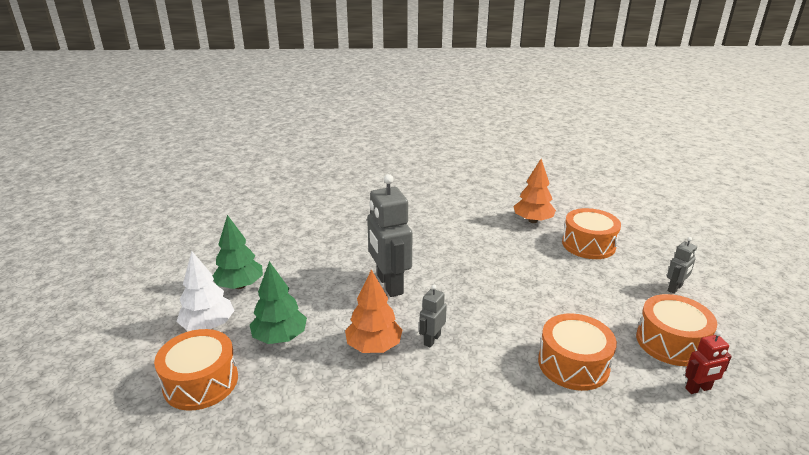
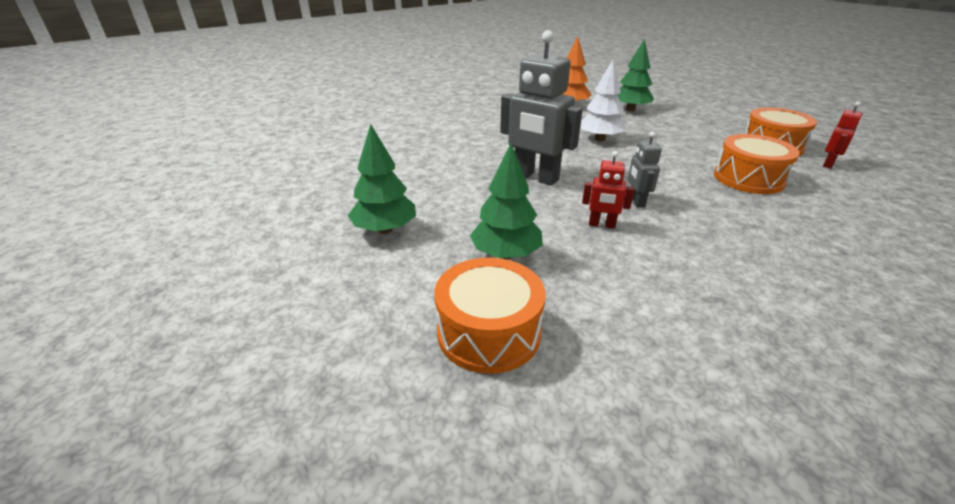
camera: 35 degrees left, 5 degrees up
(208, 326) = (407, 278): white tree -> white tree (599, 139)
(374, 346) = (601, 225): orange tree -> red robot
(588, 244) = (630, 109): orange drum -> green tree
(675, 288) = (720, 118): grey robot -> none

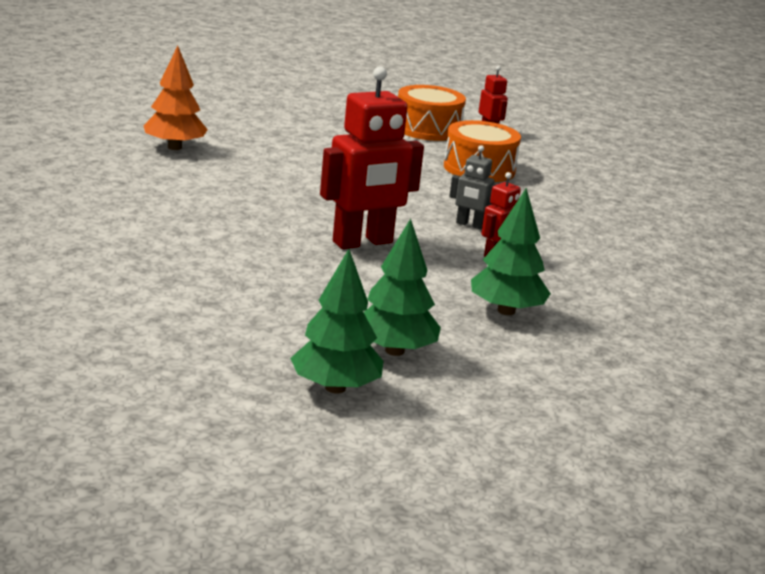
camera: 65 degrees left, 10 degrees down
(489, 332) = (615, 356): orange drum -> none
(535, 177) = (363, 242): grey robot -> red robot
(599, 139) = (306, 178): white tree -> none
(630, 109) = (242, 129): green tree -> green tree (335, 388)

